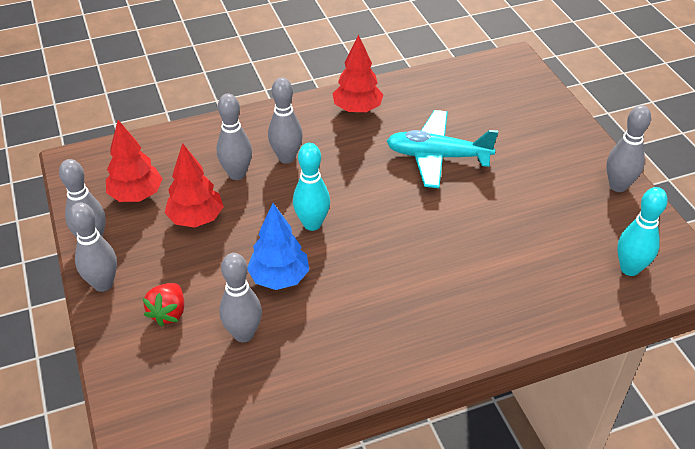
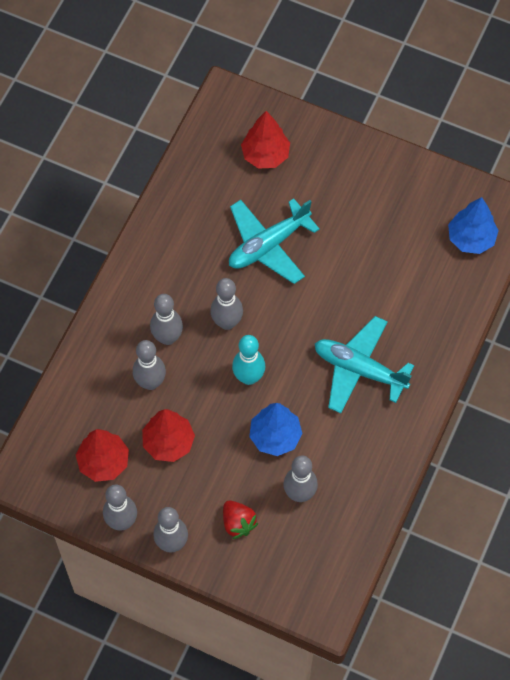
camera: 45 degrees left, 20 degrees up
(357, 109) = (166, 248): red tree -> red tree (265, 155)
(410, 286) = (359, 369): none -> turquoise plane
(618, 186) = (407, 170): grey bowling pin -> grey bowling pin (227, 322)
(629, 268) = (471, 238): turquoise bowling pin -> blue tree

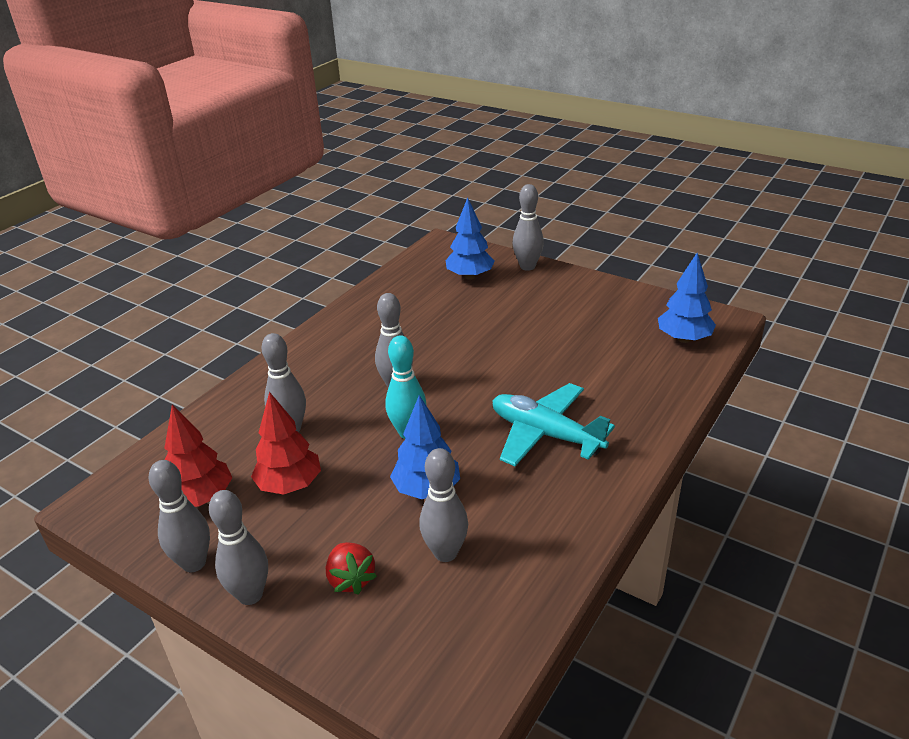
camera: 10 degrees right, 30 degrees down
(167, 337) = (325, 394): grey bowling pin -> grey bowling pin (527, 266)
(265, 155) = (470, 276): red tree -> blue tree
(268, 245) = (458, 332): turquoise plane -> none

